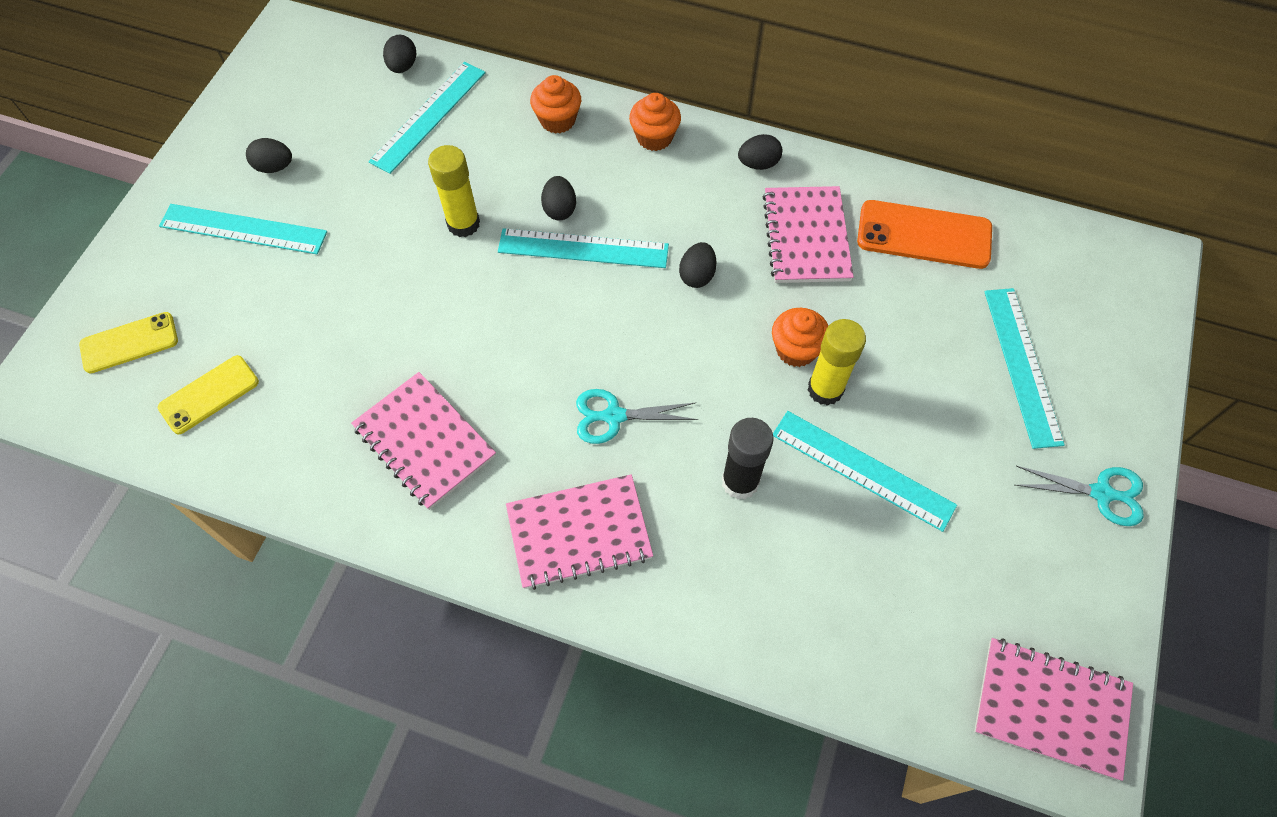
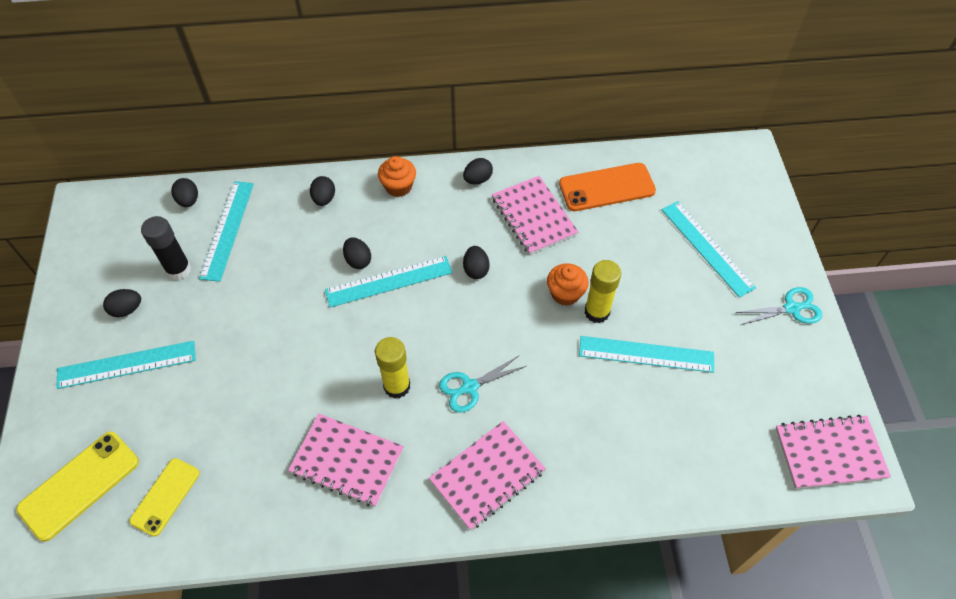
camera: 25 degrees left, 5 degrees down
(129, 343) = (79, 485): yellow phone -> yellow phone, size x1.52
(463, 224) = (294, 297): yellow glue stick -> yellow glue stick (397, 386)
(557, 120) = (324, 199): orange cupcake -> black egg
(740, 482) = (574, 395): black glue stick -> black glue stick (179, 269)

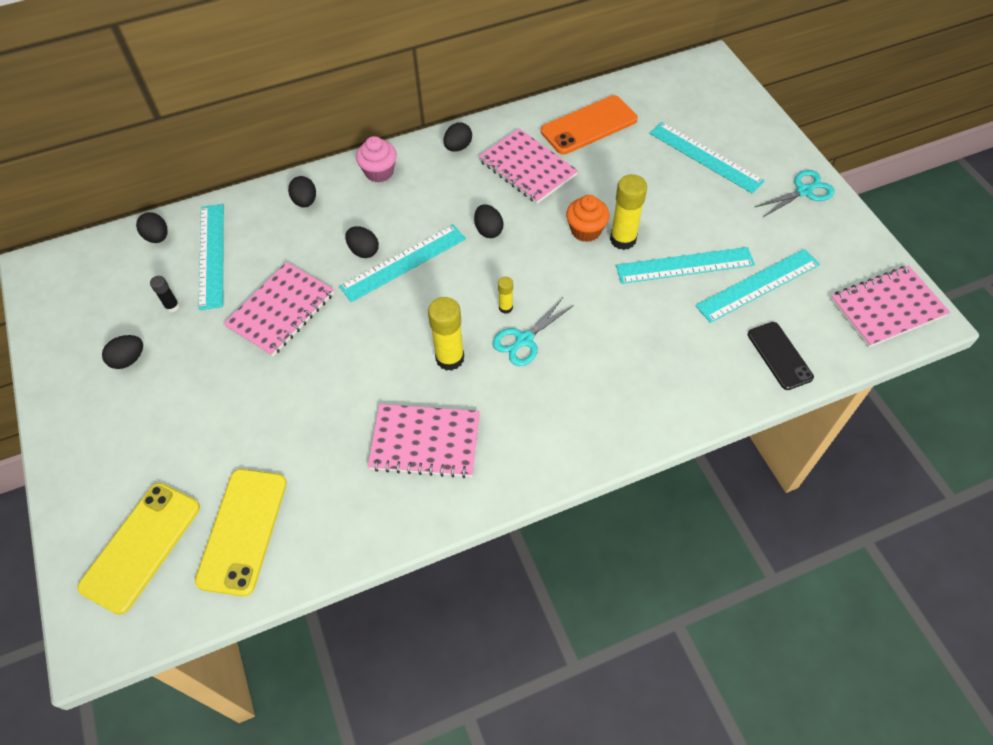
camera: 15 degrees left, 0 degrees up
(127, 364) = (149, 413): turquoise ruler -> turquoise ruler (758, 285)
(165, 496) = (242, 531): yellow phone -> yellow phone, size x1.52
(179, 269) = (172, 306): black glue stick -> black glue stick, size x0.51
(398, 186) = (379, 172): orange cupcake -> pink cupcake
(464, 350) = (505, 307): none -> yellow glue stick
(487, 475) = (573, 416): pink notebook -> pink notebook (281, 310)
(703, 472) = (779, 356): none -> black phone

